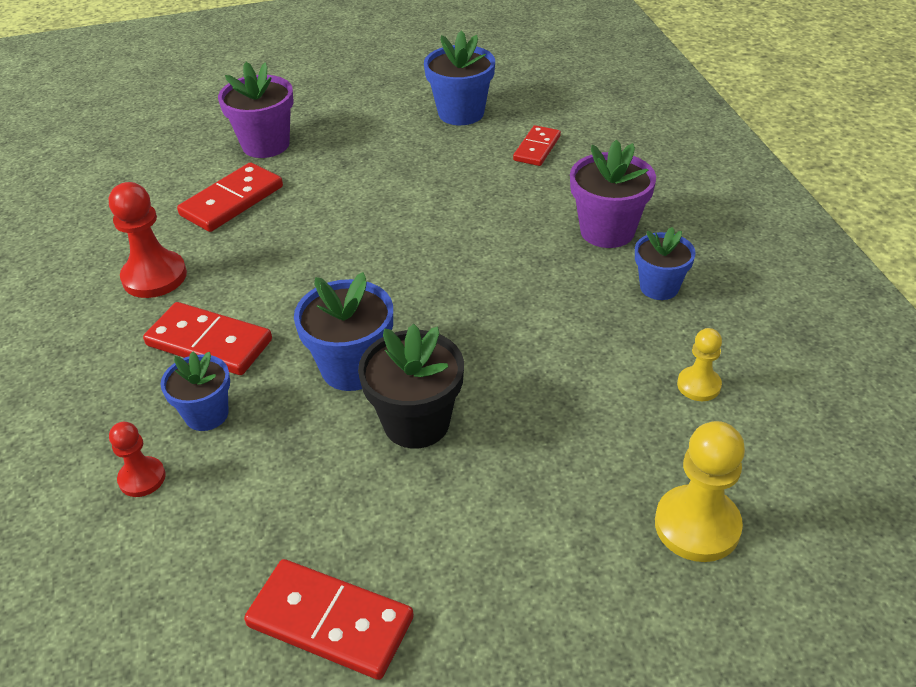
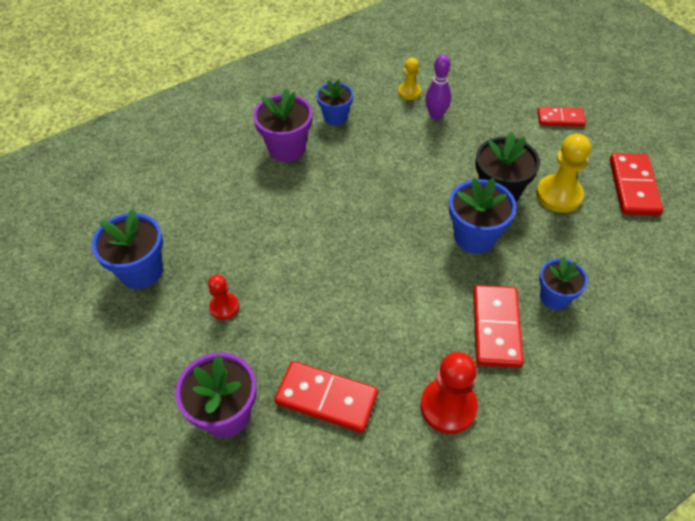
camera: 110 degrees left, 10 degrees up
(142, 478) = (619, 307): red pawn -> red pawn (224, 307)
(537, 148) = (190, 206): red domino -> red domino (560, 118)
(625, 402) = (436, 115): none -> purple bowling pin
(697, 525) = (498, 82): yellow pawn -> yellow pawn (559, 195)

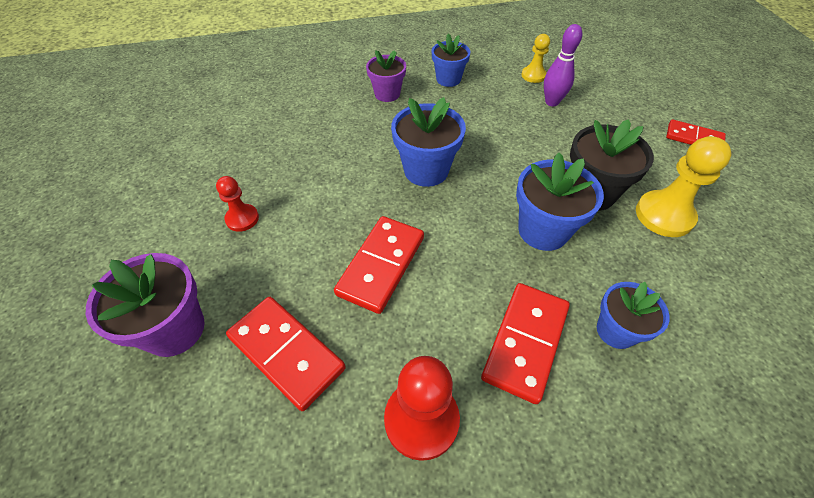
camera: 20 degrees right, 0 degrees up
(141, 271) = (190, 161): blue flower pot -> blue flower pot (426, 170)
(287, 148) = (387, 94): purple flower pot -> purple flower pot, size x0.66
(633, 187) = (766, 233): red domino -> red domino (381, 265)

